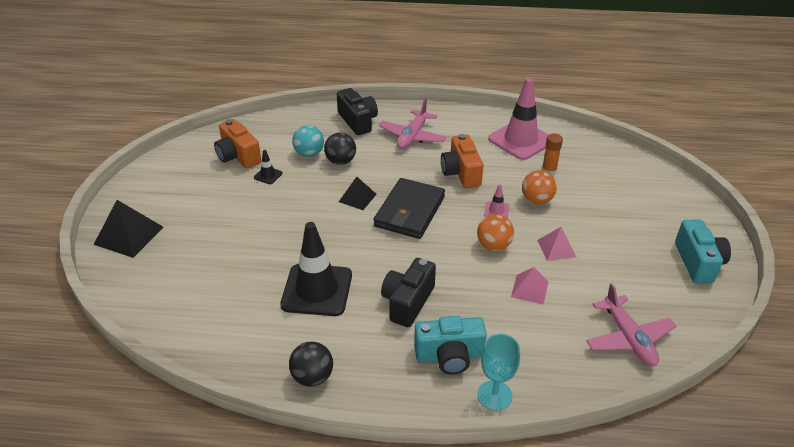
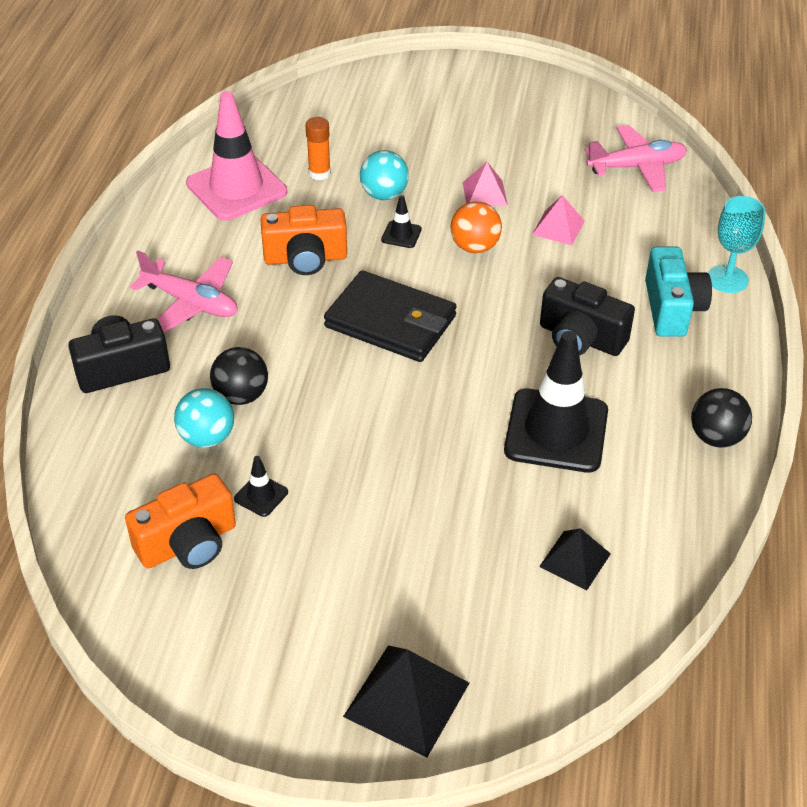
camera: 85 degrees left, 5 degrees up
(357, 197) = (347, 378): black pyramid -> black pyramid (575, 560)
(496, 210) = (401, 234): pink traffic cone -> black traffic cone
(536, 200) = (384, 195): orange ball -> turquoise ball
(698, 262) = (517, 93): turquoise camera -> none

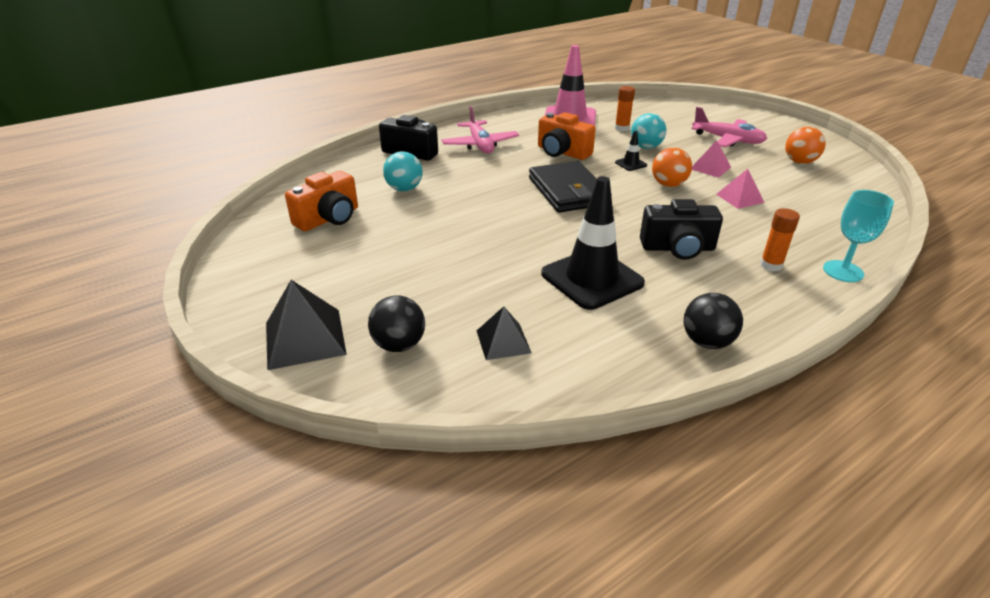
camera: 45 degrees right, 10 degrees down
(188, 543) = (329, 218): orange camera -> orange camera turned 60 degrees counterclockwise
(241, 395) = (445, 183): black ball -> black ball (399, 345)
(261, 495) = (389, 220): black traffic cone -> none
(554, 133) = (799, 162): none -> orange ball
(580, 338) = (677, 248): black camera -> black camera turned 75 degrees counterclockwise
(637, 167) = (843, 195): pink plane -> pink plane (728, 140)
(672, 309) = (771, 265): turquoise camera -> orange glue stick

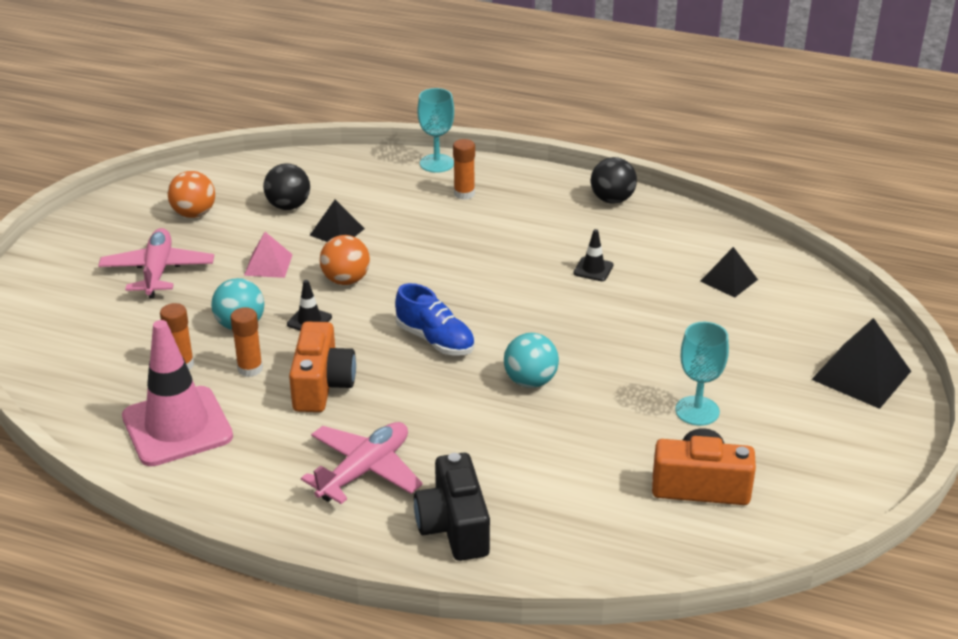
camera: 125 degrees left, 0 degrees up
(383, 246) = (697, 411): none -> turquoise goblet
(399, 345) = (800, 325): black ball -> black ball (288, 206)
(404, 189) = (567, 468): turquoise ball -> turquoise ball (530, 381)
(568, 191) = (435, 340): black wallet -> blue shoe
(592, 278) = (593, 269): black traffic cone -> black traffic cone, size x0.42
(599, 141) = (250, 369): none -> orange glue stick
(677, 248) = (487, 242): black camera -> none
(739, 198) = (337, 232): pink pyramid -> black pyramid

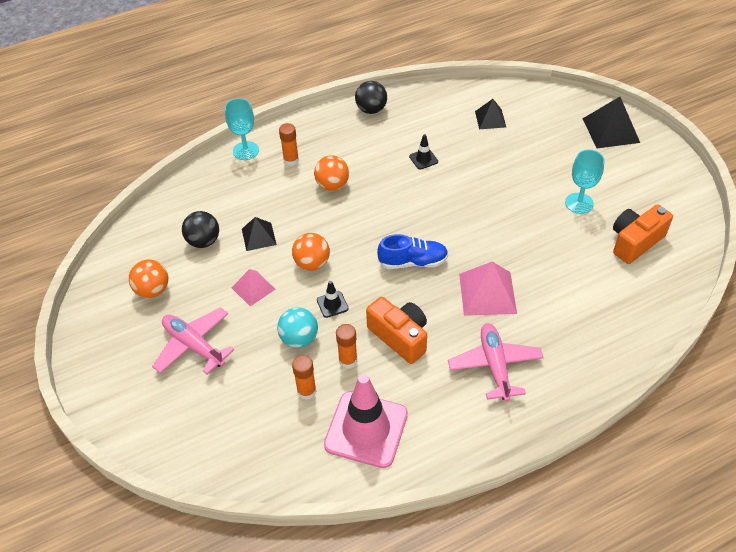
camera: 45 degrees left, 15 degrees up
(454, 526) = (577, 357): black camera -> none
(460, 413) = (487, 293): none -> pink pyramid
(467, 235) = (332, 185): none -> orange ball
(530, 381) = (490, 248): turquoise ball -> none

